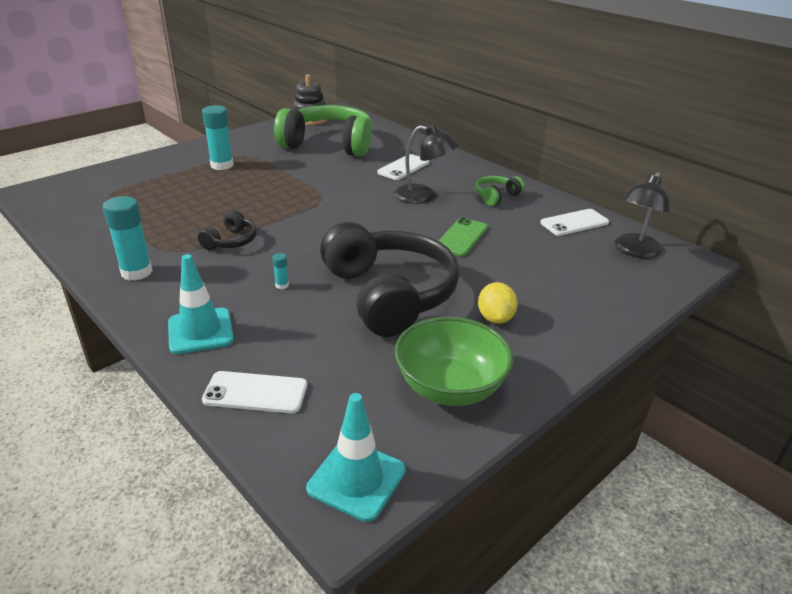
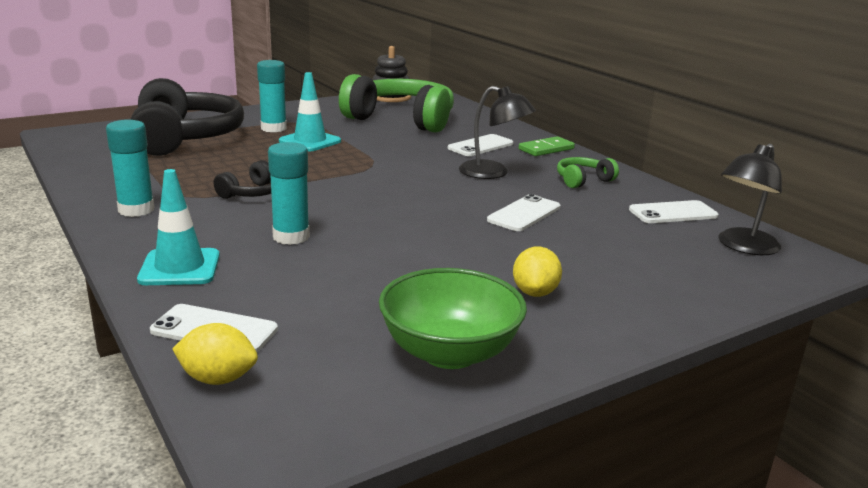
camera: 10 degrees right, 10 degrees down
(277, 442) = (218, 379): none -> yellow lemon
(282, 285) = (291, 237): turquoise glue stick -> turquoise glue stick, size x2.29
(356, 479) = (295, 427): turquoise traffic cone -> turquoise traffic cone (310, 141)
(389, 294) = (413, 257): black headphones -> black headphones (184, 138)
(457, 165) = (546, 149): none -> green domino
(461, 237) = (524, 214): green phone -> white phone

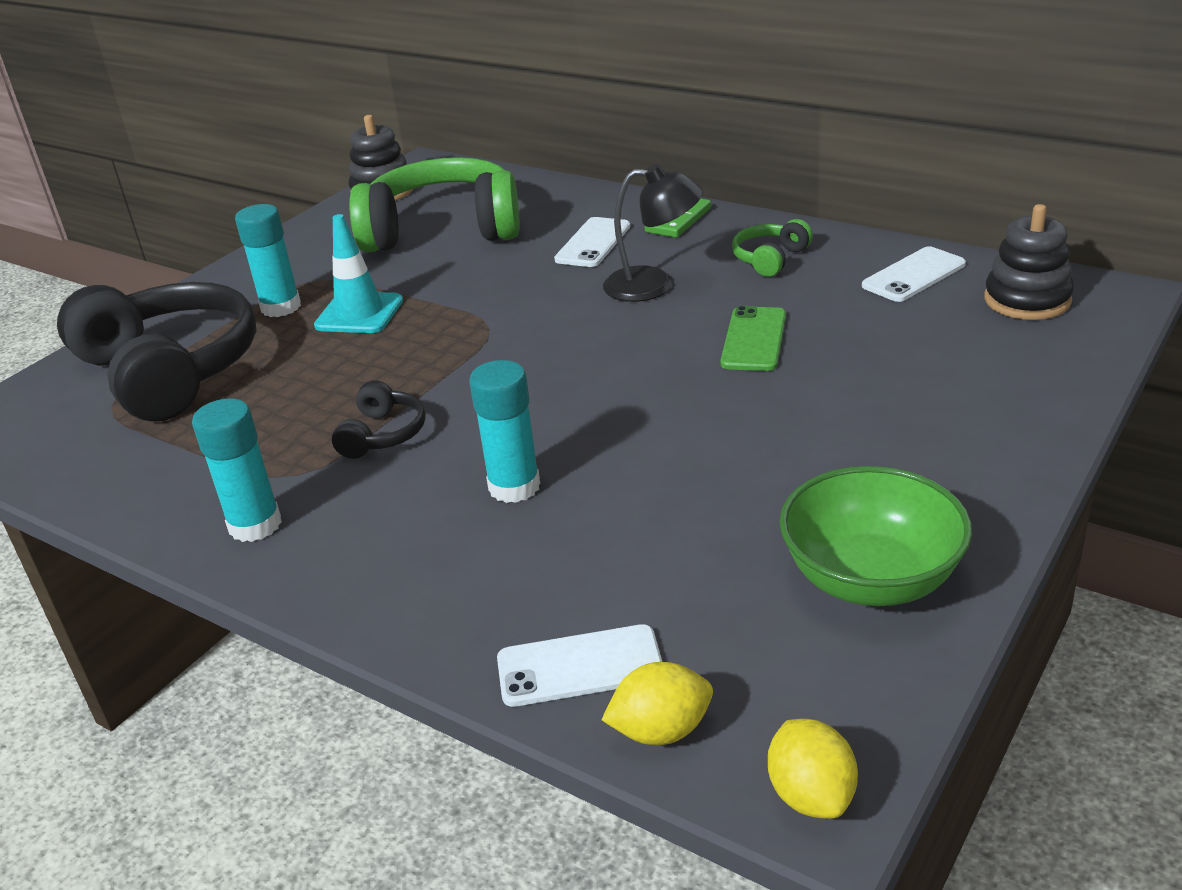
camera: 20 degrees left, 10 degrees up
(180, 268) = (428, 594): turquoise traffic cone -> none
(524, 214) = (754, 339): white phone -> green phone
(535, 292) = (878, 456): yellow lemon -> yellow lemon (811, 795)
(743, 247) = (1027, 300): black lamp -> black stacking toy

